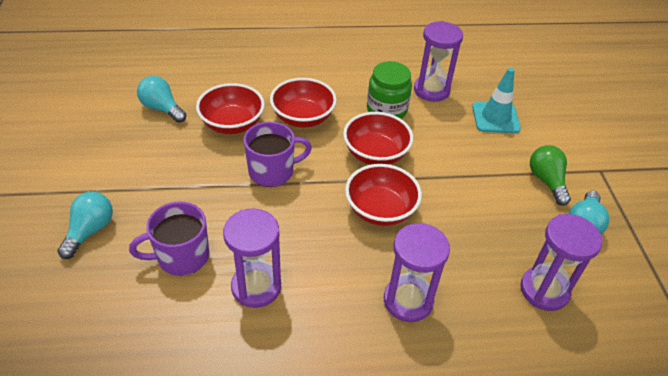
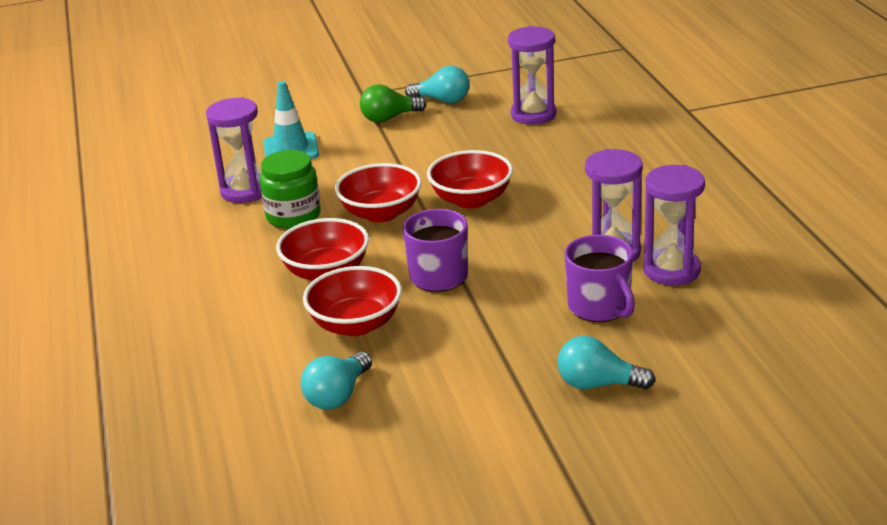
camera: 95 degrees left, 15 degrees down
(408, 300) = (581, 173): purple hourglass -> purple hourglass (671, 270)

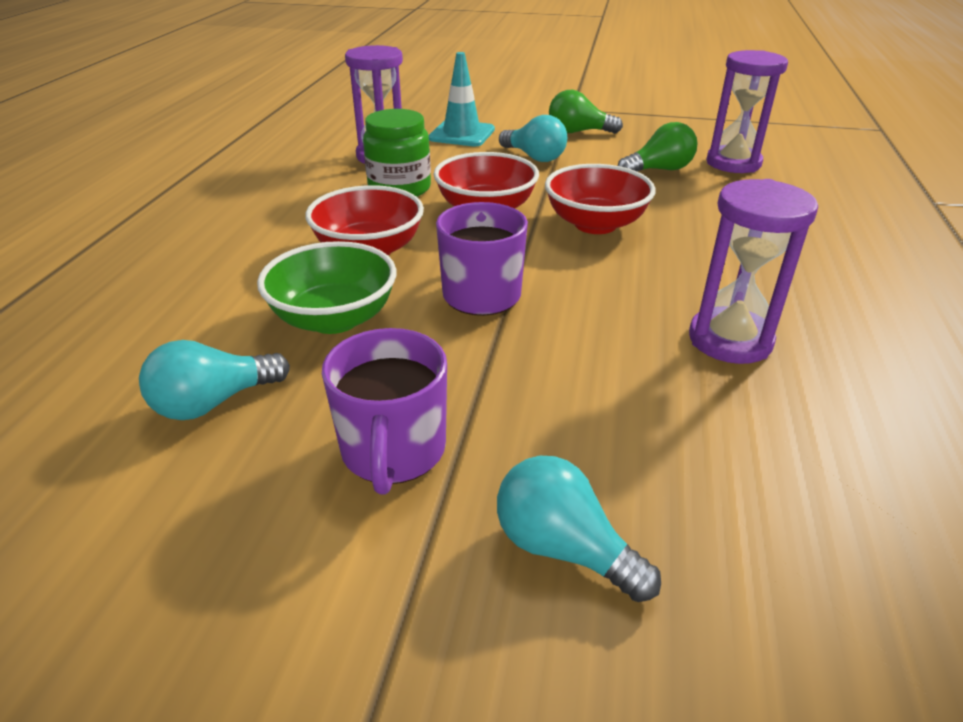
camera: 25 degrees right, 5 degrees up
(356, 324) = (334, 318): red bowl -> green bowl
(442, 100) = (644, 130): turquoise light bulb -> turquoise light bulb (534, 157)
(482, 138) = (659, 170): none -> green light bulb
(600, 307) = (658, 412): purple mug -> purple mug (393, 451)
(671, 270) = (806, 396): purple hourglass -> none

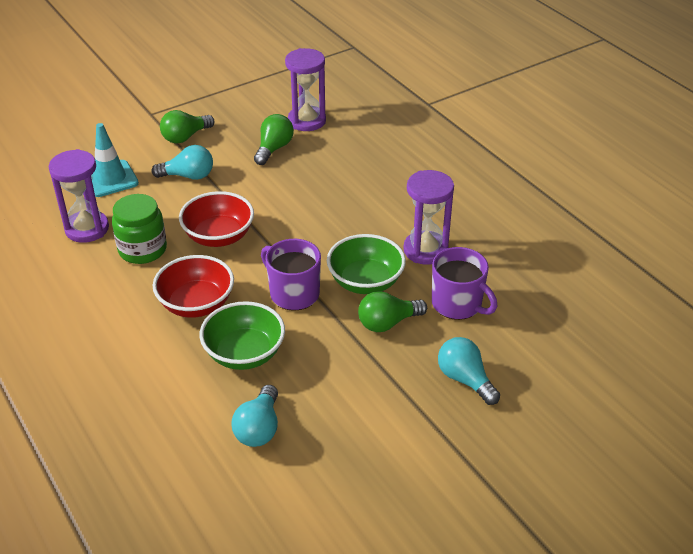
camera: 45 degrees left, 5 degrees up
(393, 451) = (364, 391): purple mug -> purple mug (458, 304)
(551, 391) = (387, 323): none -> green light bulb
(563, 548) = (465, 379): turquoise light bulb -> turquoise light bulb turned 60 degrees clockwise
(589, 329) = (365, 282): none -> green bowl
(595, 224) = (290, 213): red bowl -> none

